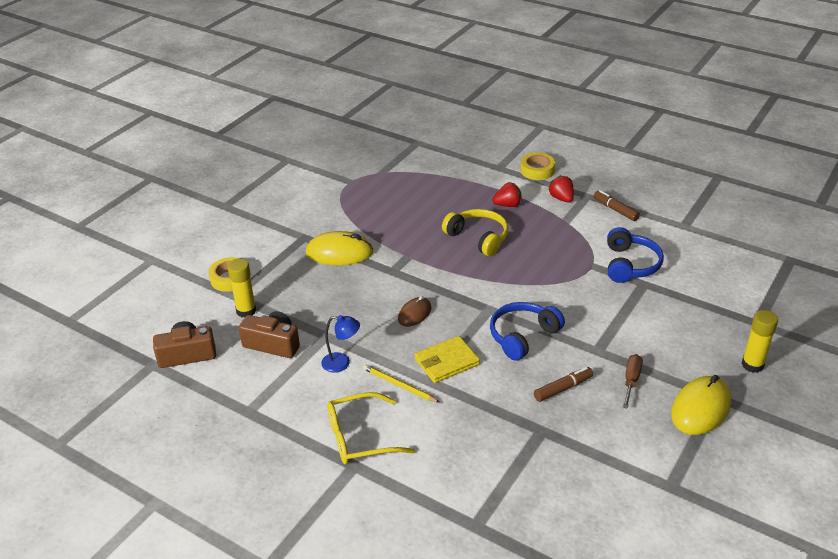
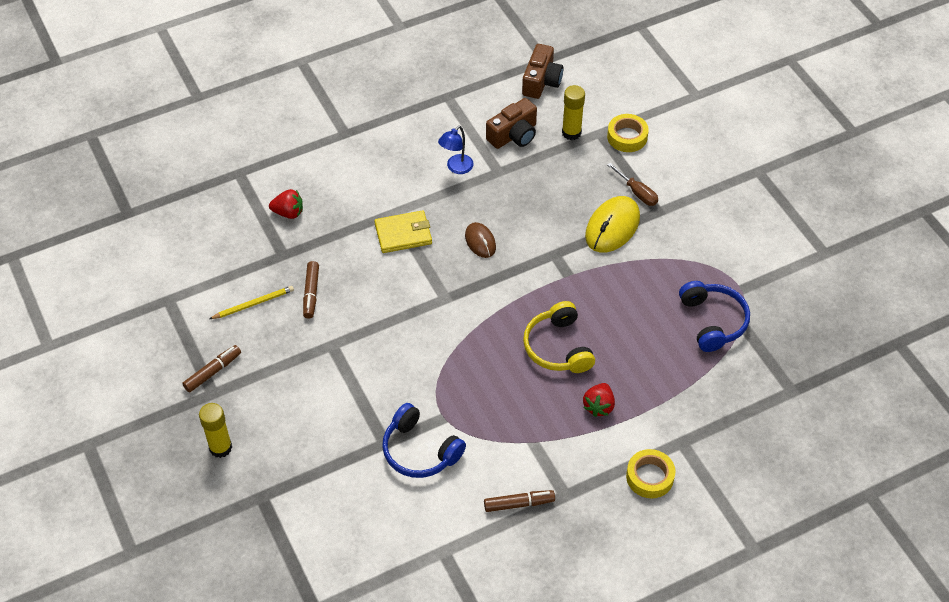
camera: 120 degrees right, 15 degrees up
(360, 437) = (368, 147): yellow glasses -> none
(399, 385) = (402, 192): yellow pencil -> yellow pencil (253, 304)
(446, 362) = (403, 234): yellow wallet -> yellow wallet turned 75 degrees clockwise
(478, 238) = (558, 347): yellow headphones -> yellow headphones turned 90 degrees clockwise
(522, 336) = (391, 302): blue headphones -> blue headphones (713, 321)
(561, 198) = (576, 465): red strawberry -> red strawberry (288, 213)
(631, 381) = (279, 344): brown screwdriver -> brown screwdriver (637, 192)
(700, 408) = (213, 372): yellow mouse -> brown marker

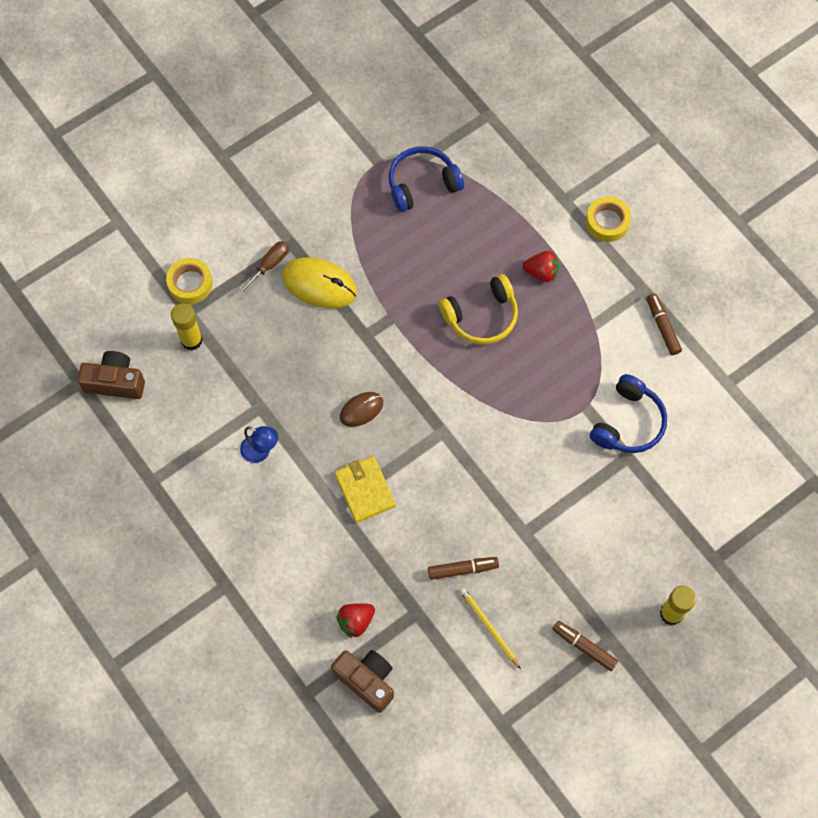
camera: 100 degrees left, 15 degrees up
(288, 213) = (356, 621): red strawberry -> red strawberry turned 120 degrees counterclockwise
(514, 135) = (203, 399): brown camera -> brown camera (366, 680)

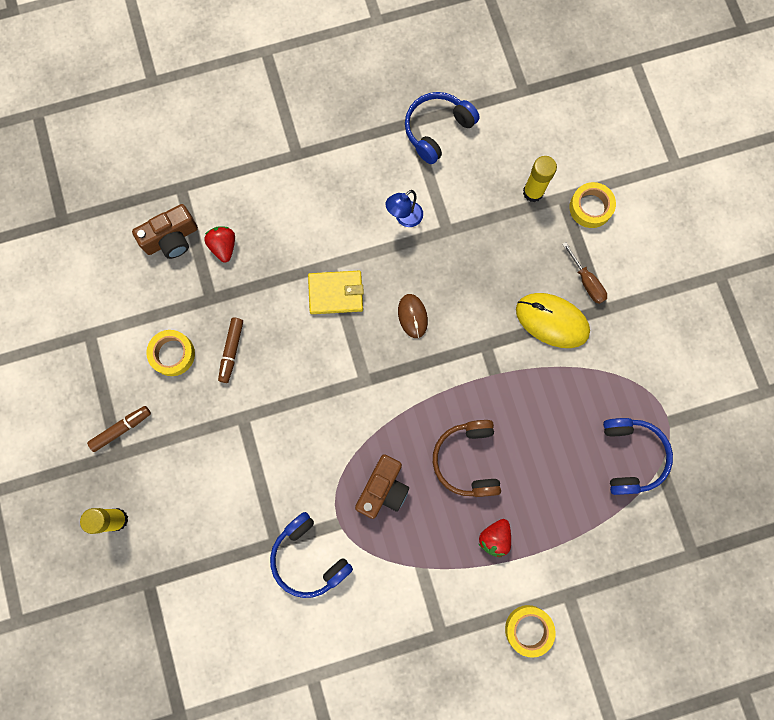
camera: 110 degrees right, 10 degrees up
(115, 382) = (514, 119): brown camera -> brown camera (383, 489)
(151, 452) = (437, 130): none -> blue headphones
(319, 284) = (552, 321): yellow mouse -> yellow mouse turned 75 degrees clockwise
(481, 316) = (467, 460): yellow headphones -> brown headphones
(489, 627) = (172, 354): yellow pencil -> yellow tape
(662, 326) = (394, 636): brown marker -> none

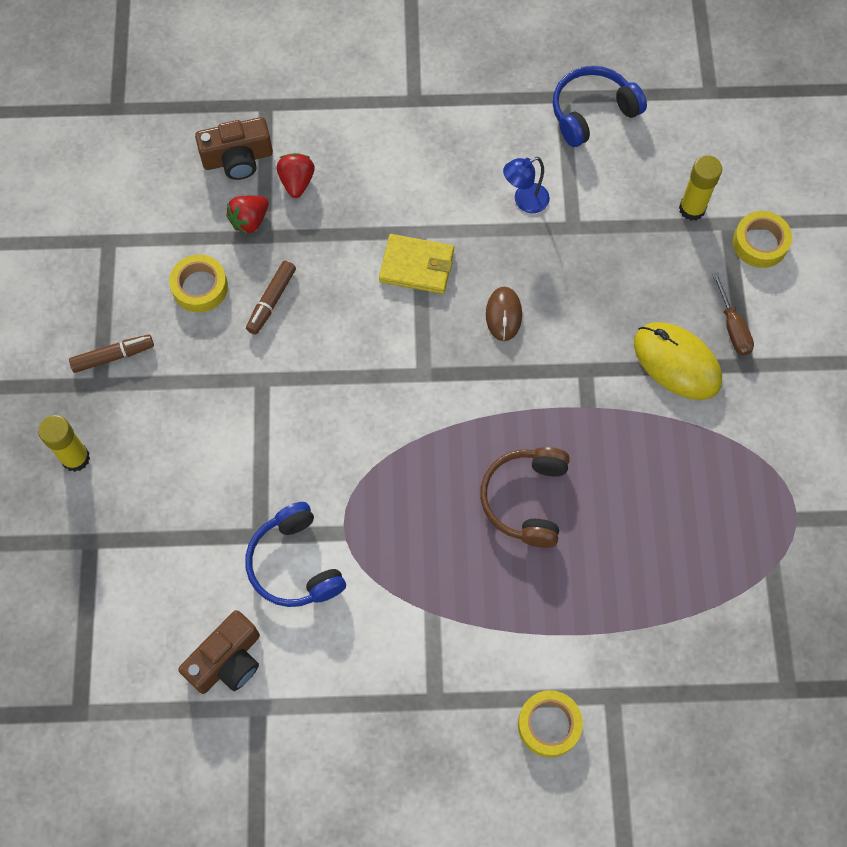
camera: 15 degrees right, 10 degrees down
(383, 489) = (410, 507): brown camera -> brown camera (227, 660)
(494, 538) = (535, 601): red strawberry -> red strawberry (249, 221)
(631, 456) = (737, 548): blue headphones -> none

